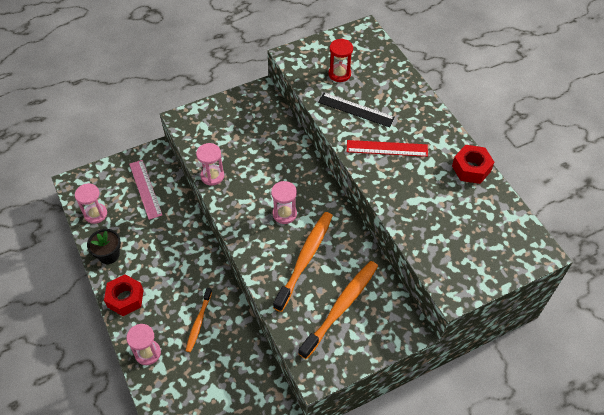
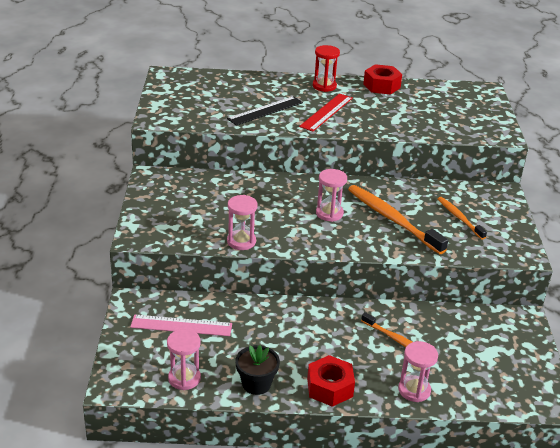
camera: 65 degrees left, 20 degrees down
(339, 74) = (211, 104): red hourglass -> red hourglass (324, 86)
(341, 307) = (459, 218): orange toothbrush -> orange toothbrush, size x0.57

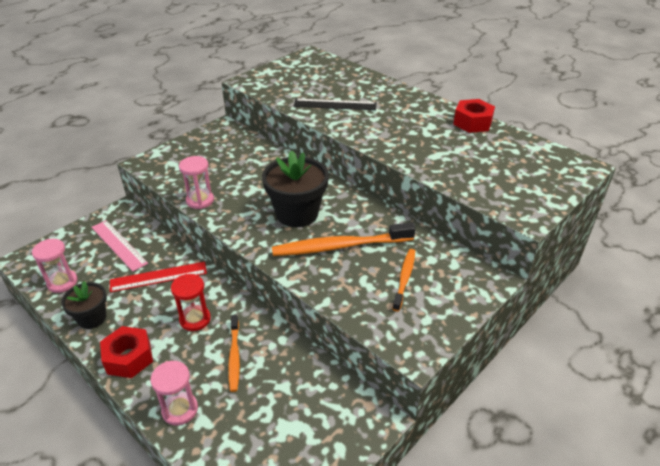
camera: 45 degrees right, 5 degrees up
(324, 86) = (418, 104): red hourglass -> red hourglass (195, 319)
(326, 112) = (383, 124): red ruler -> red ruler (158, 277)
(329, 213) = (297, 213): pink hourglass -> black flower pot
(393, 219) = (340, 246): orange toothbrush -> orange toothbrush turned 105 degrees counterclockwise

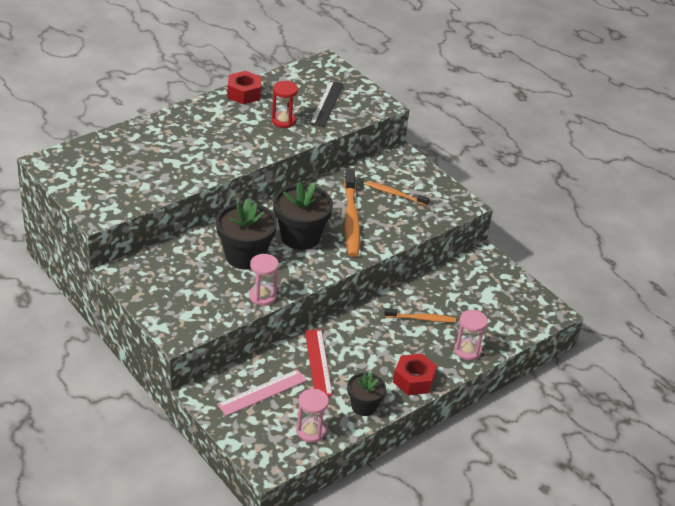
camera: 85 degrees left, 0 degrees up
(195, 319) = (377, 339): red hourglass -> red hourglass (283, 121)
(257, 183) = (245, 256): none -> black flower pot
(335, 104) = (179, 163): black ruler -> black ruler (326, 104)

